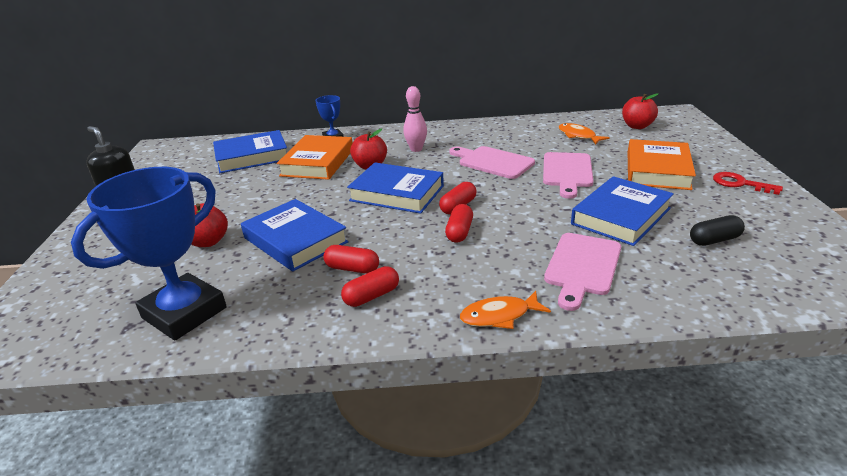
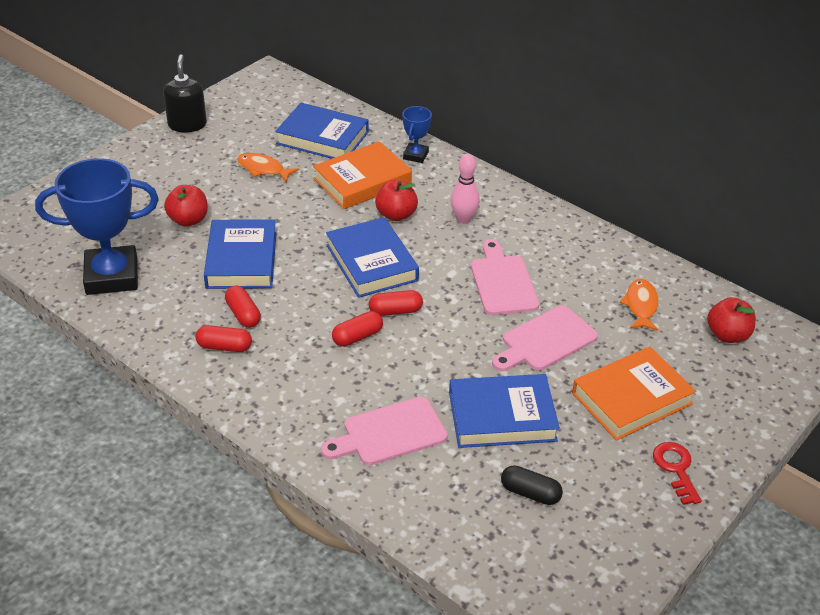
camera: 40 degrees right, 10 degrees up
(499, 316) = (275, 423): orange fish -> orange fish (263, 169)

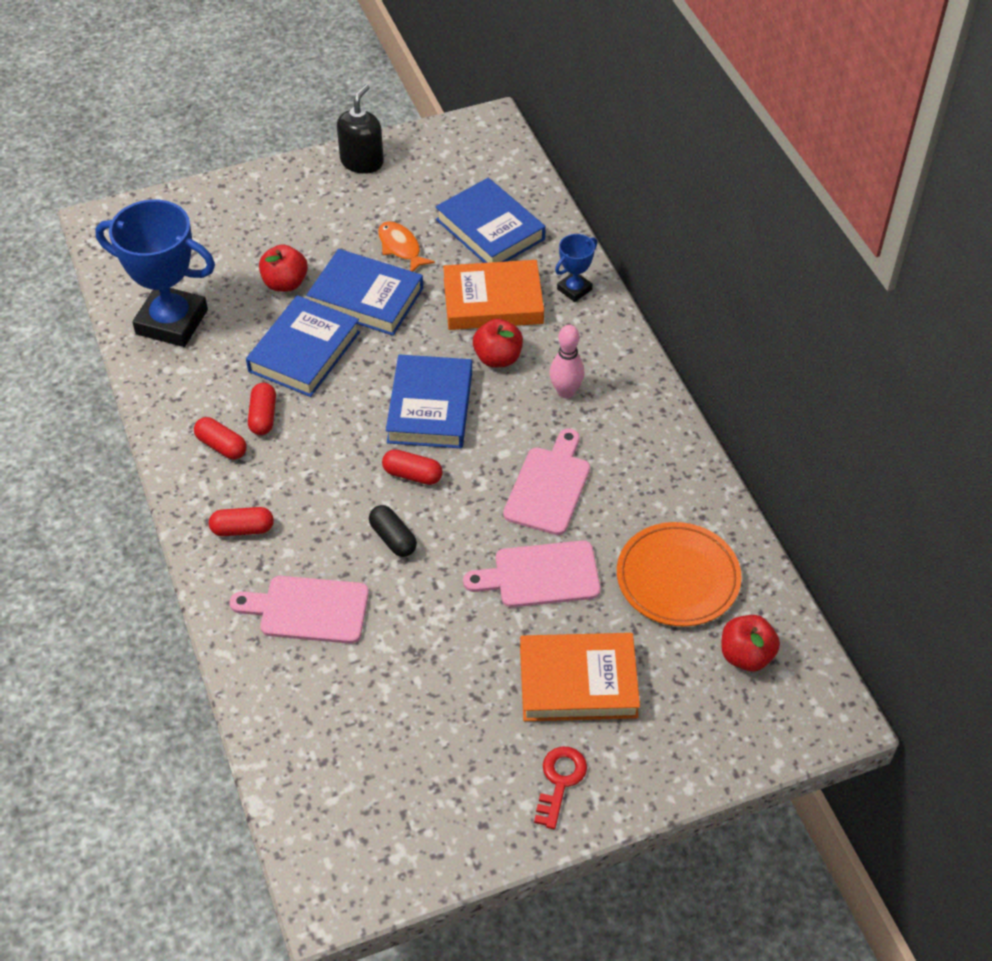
camera: 30 degrees right, 10 degrees up
(357, 337) = (354, 489): red capsule -> red capsule (242, 529)
(502, 417) = (429, 641): blue book -> blue book (366, 298)
(530, 493) = (393, 736): black capsule -> black capsule (393, 538)
(641, 305) = (678, 578): orange fish -> orange plate

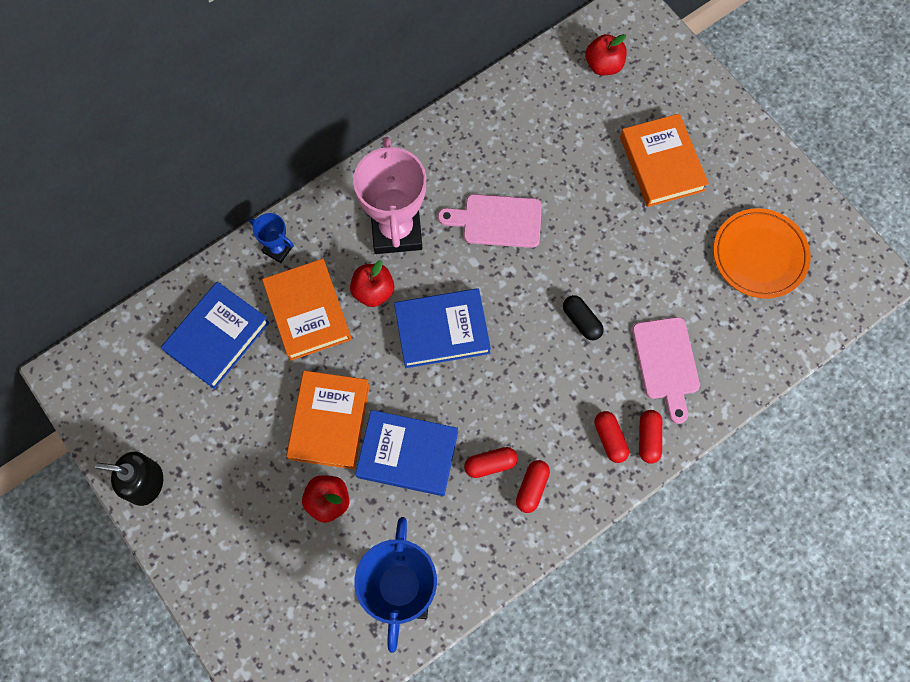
camera: 105 degrees left, 20 degrees up
(366, 298) = (329, 421): blue book -> orange book
(393, 538) = (581, 321): black capsule -> black capsule turned 75 degrees counterclockwise
(401, 247) = (258, 410): orange fish -> none
(412, 474) = (516, 324): red capsule -> red capsule (648, 438)
(540, 575) = (581, 208): pink cutting board -> none
(560, 781) = (740, 158): red key -> none
(566, 392) = (396, 230): pink bowling pin -> pink trophy
(678, 578) = (553, 117): orange plate -> orange plate (759, 255)

